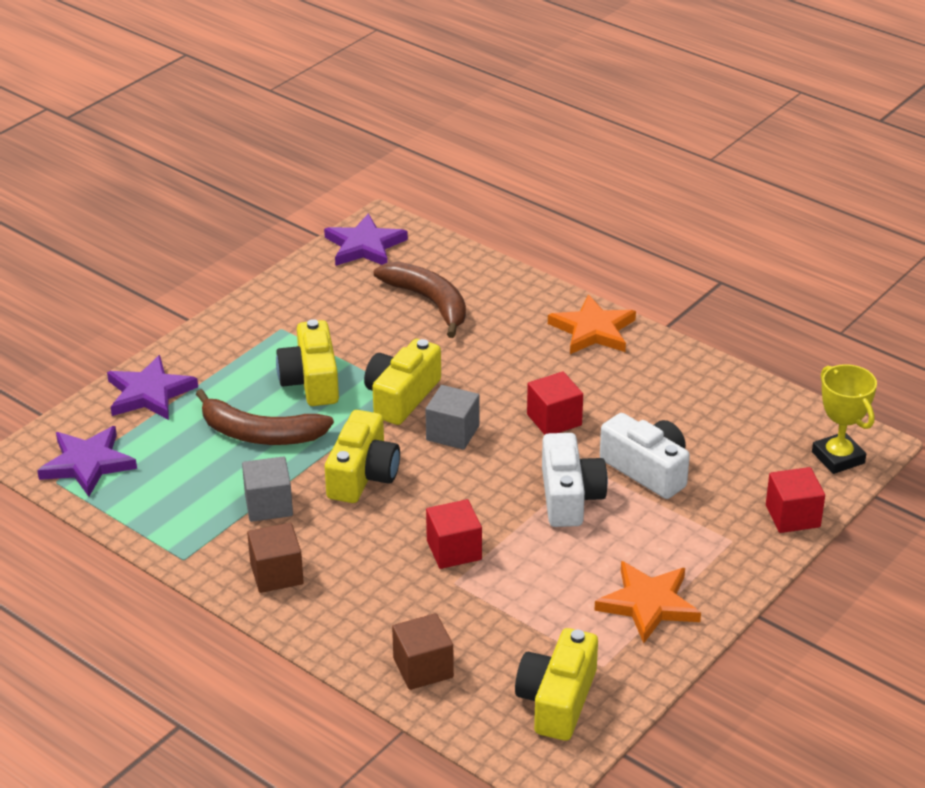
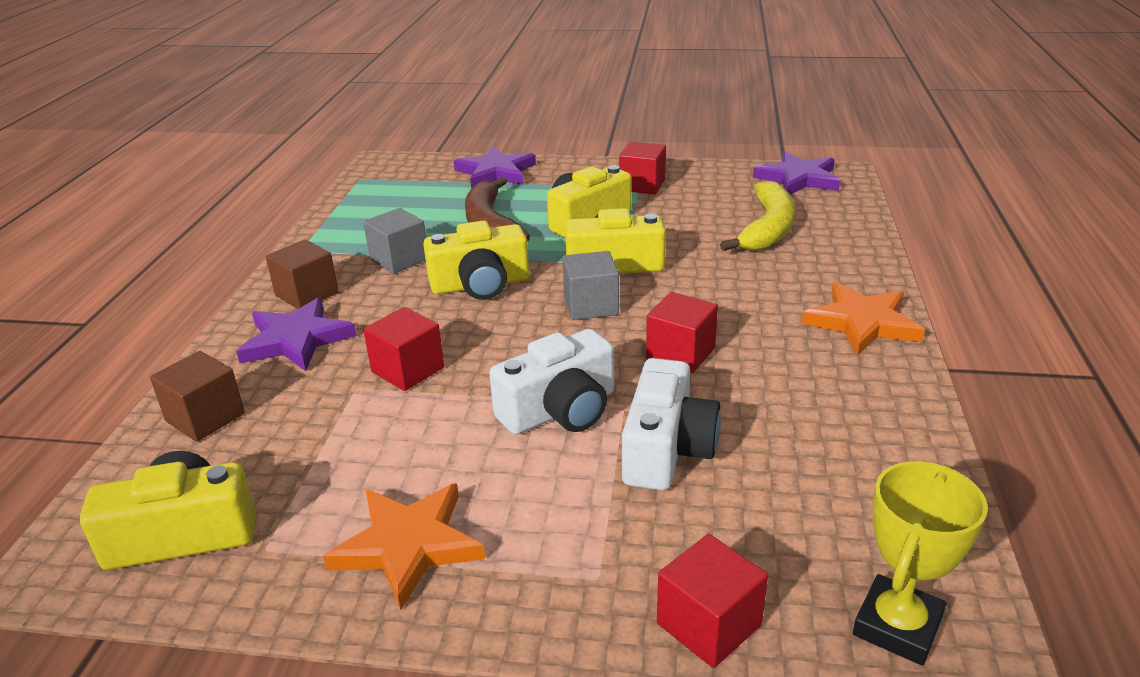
camera: 60 degrees right, 5 degrees down
(87, 464) = (389, 181): purple star -> purple star (296, 340)
(280, 325) = (642, 185): none -> red cube
(429, 302) = (767, 229): brown banana -> yellow banana

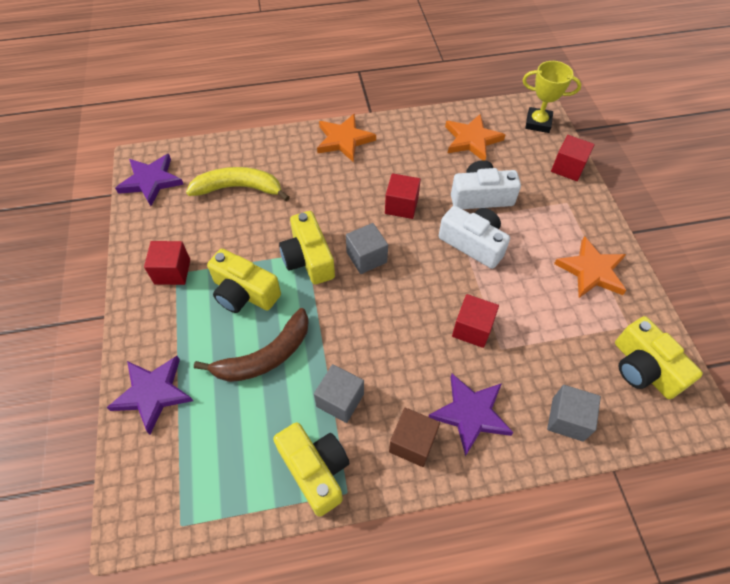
camera: 110 degrees left, 25 degrees up
(205, 417) = (567, 419): brown cube -> grey cube
(480, 285) = (360, 328): yellow camera -> yellow camera (315, 470)
(841, 481) = (472, 140): none -> orange star

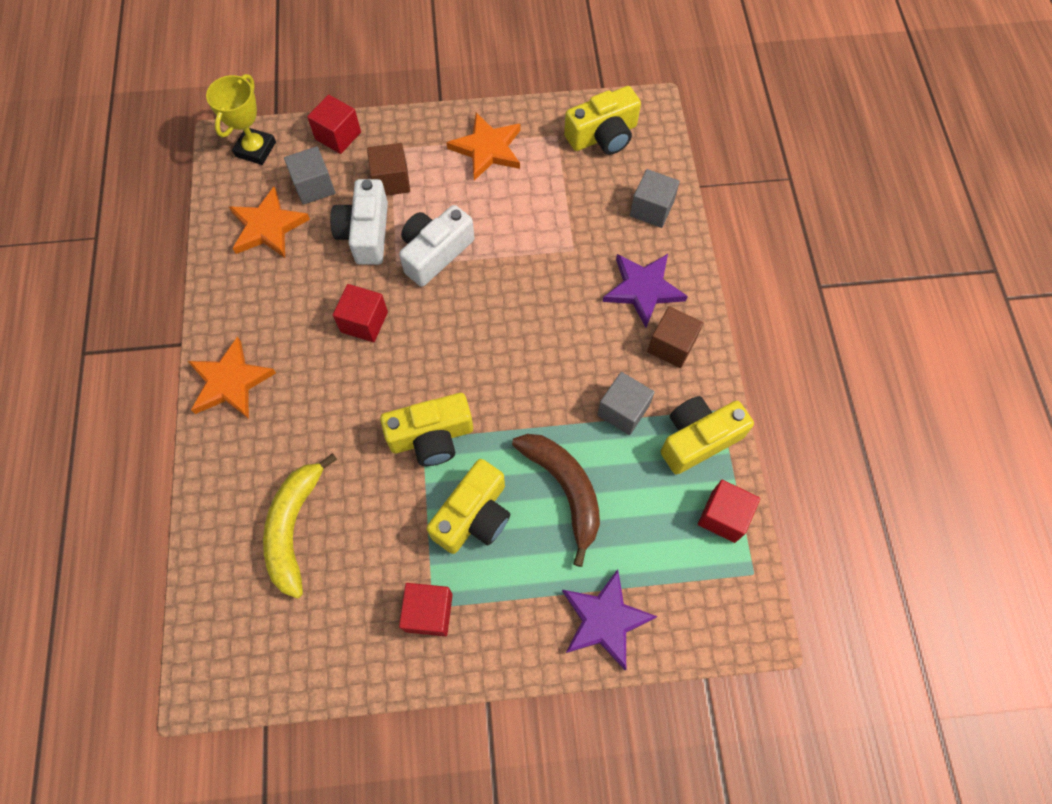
camera: 85 degrees left, 10 degrees up
(151, 181) = (252, 662): purple star -> none
(366, 257) = (439, 369): grey cube -> grey cube (314, 186)
(472, 329) = (547, 272): red cube -> red cube (723, 516)
(535, 207) = (391, 181): none -> brown cube

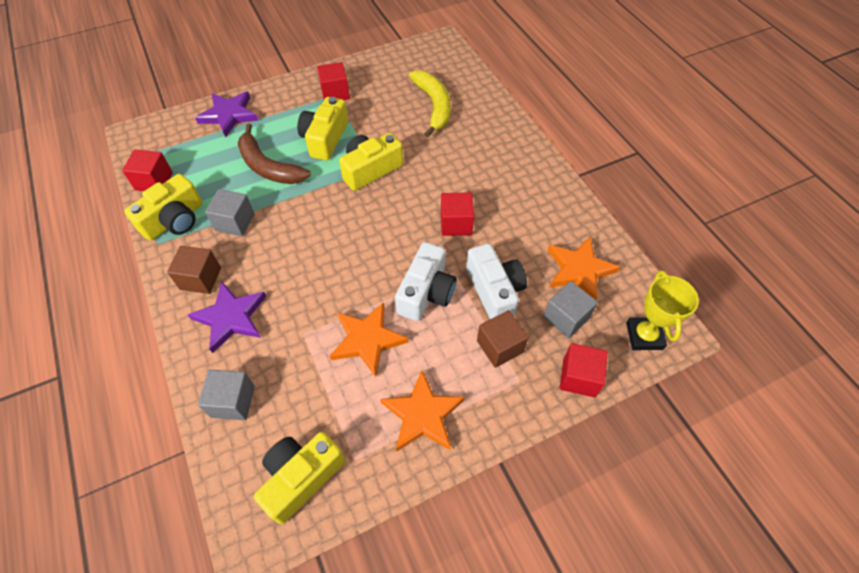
camera: 160 degrees right, 10 degrees down
(230, 382) = (525, 161): orange star -> orange star (367, 340)

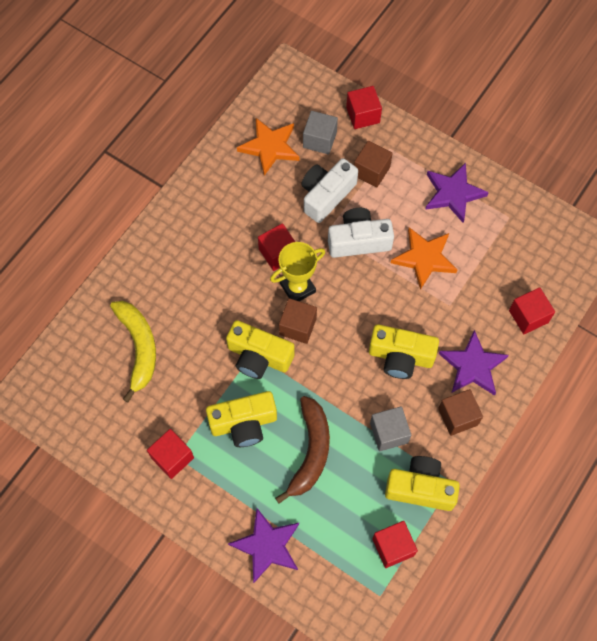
camera: 120 degrees left, 10 degrees up
(233, 401) = (528, 316): grey cube -> red cube
(301, 477) = (541, 240): yellow camera -> yellow camera (400, 357)
(376, 206) = (297, 326): none -> brown cube
(422, 414) = (453, 193): orange star -> purple star
(434, 106) = (138, 348): yellow banana -> yellow banana turned 120 degrees clockwise
(644, 336) = (303, 88): yellow trophy -> yellow trophy (297, 288)

